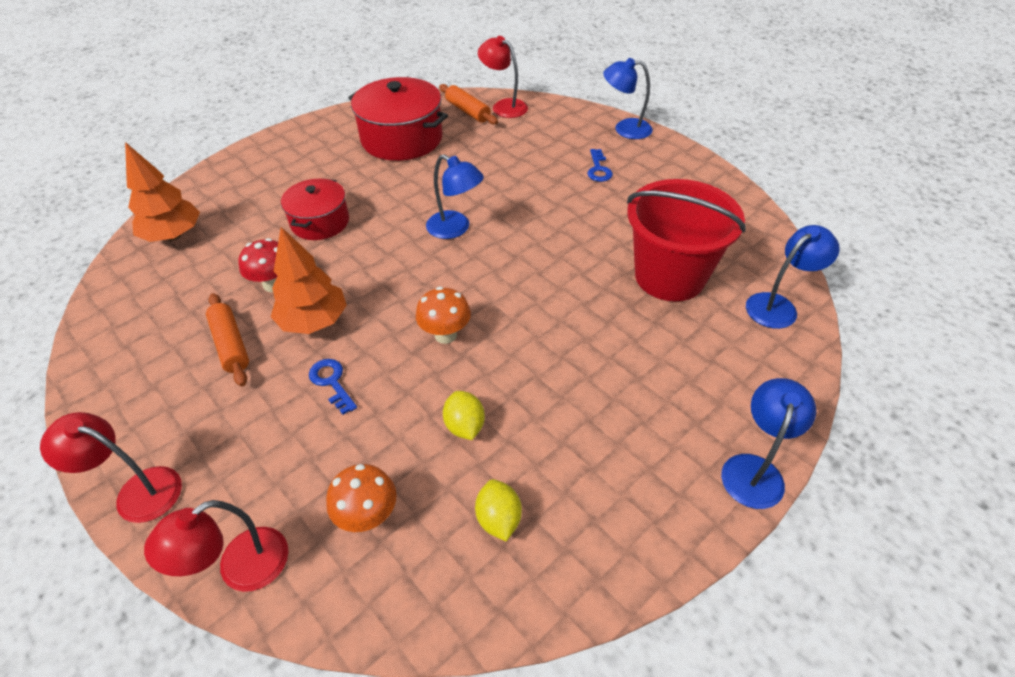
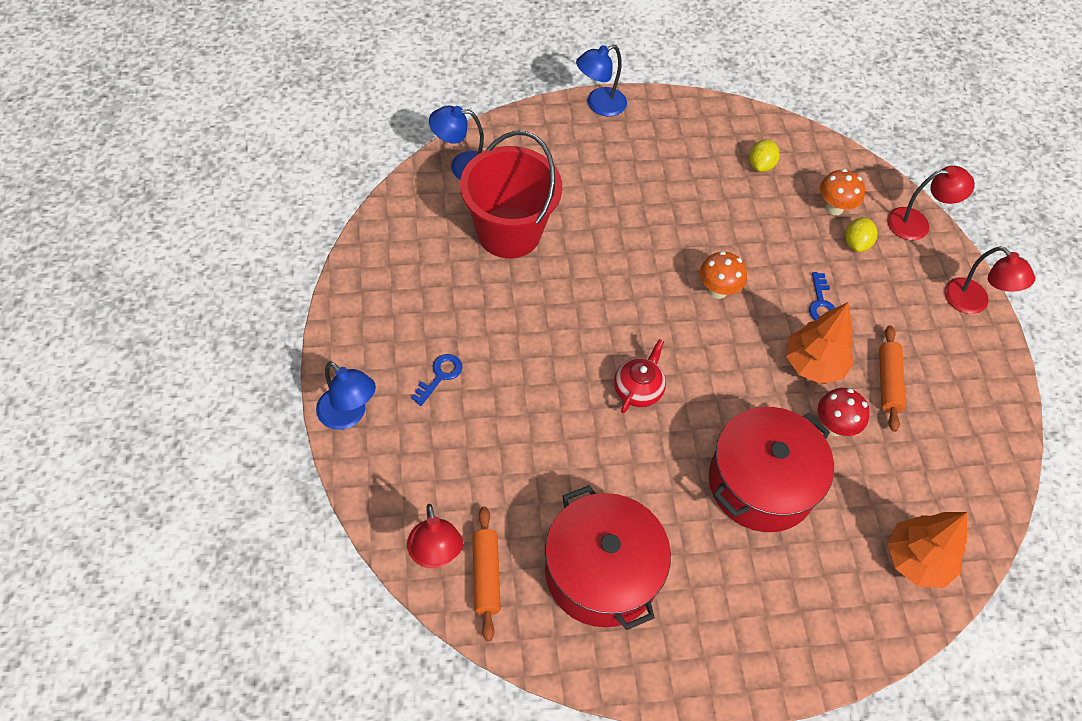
camera: 150 degrees left, 10 degrees up
(320, 222) = (761, 483): red pot -> red pot, size x1.61
(455, 229) = (638, 389): blue lamp -> red teapot
(465, 426) = (747, 221): yellow lemon -> yellow lemon (856, 243)

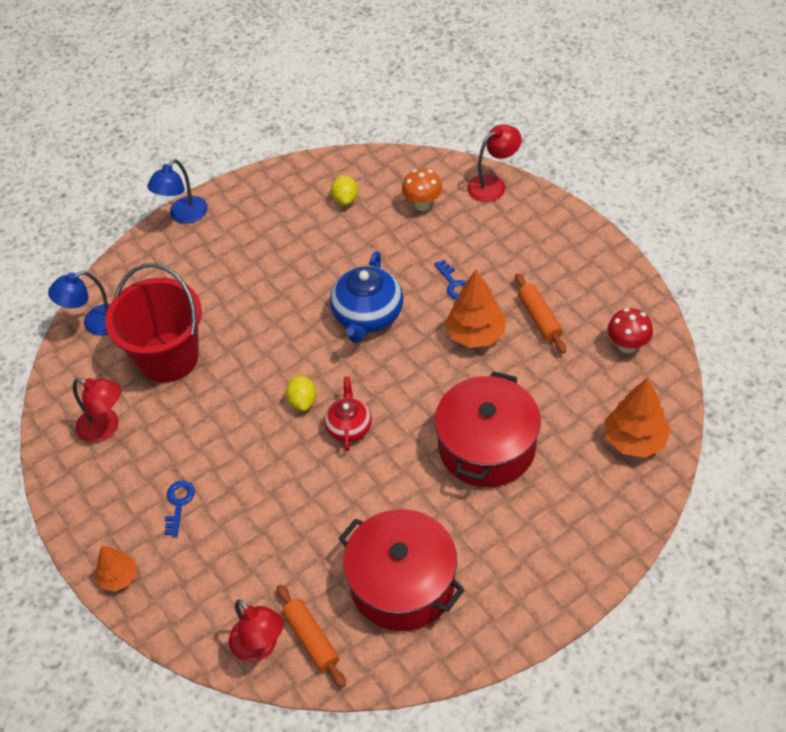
camera: 20 degrees left, 5 degrees down
(348, 415) = (119, 577): blue lamp -> orange tree
(717, 290) = (367, 316): orange mushroom -> blue teapot
(834, 426) = (517, 373): red mushroom -> red mushroom (627, 345)
(856, 243) = (455, 224): yellow lemon -> yellow lemon (302, 401)
(973, 303) = (569, 224): red lamp -> red lamp (106, 428)

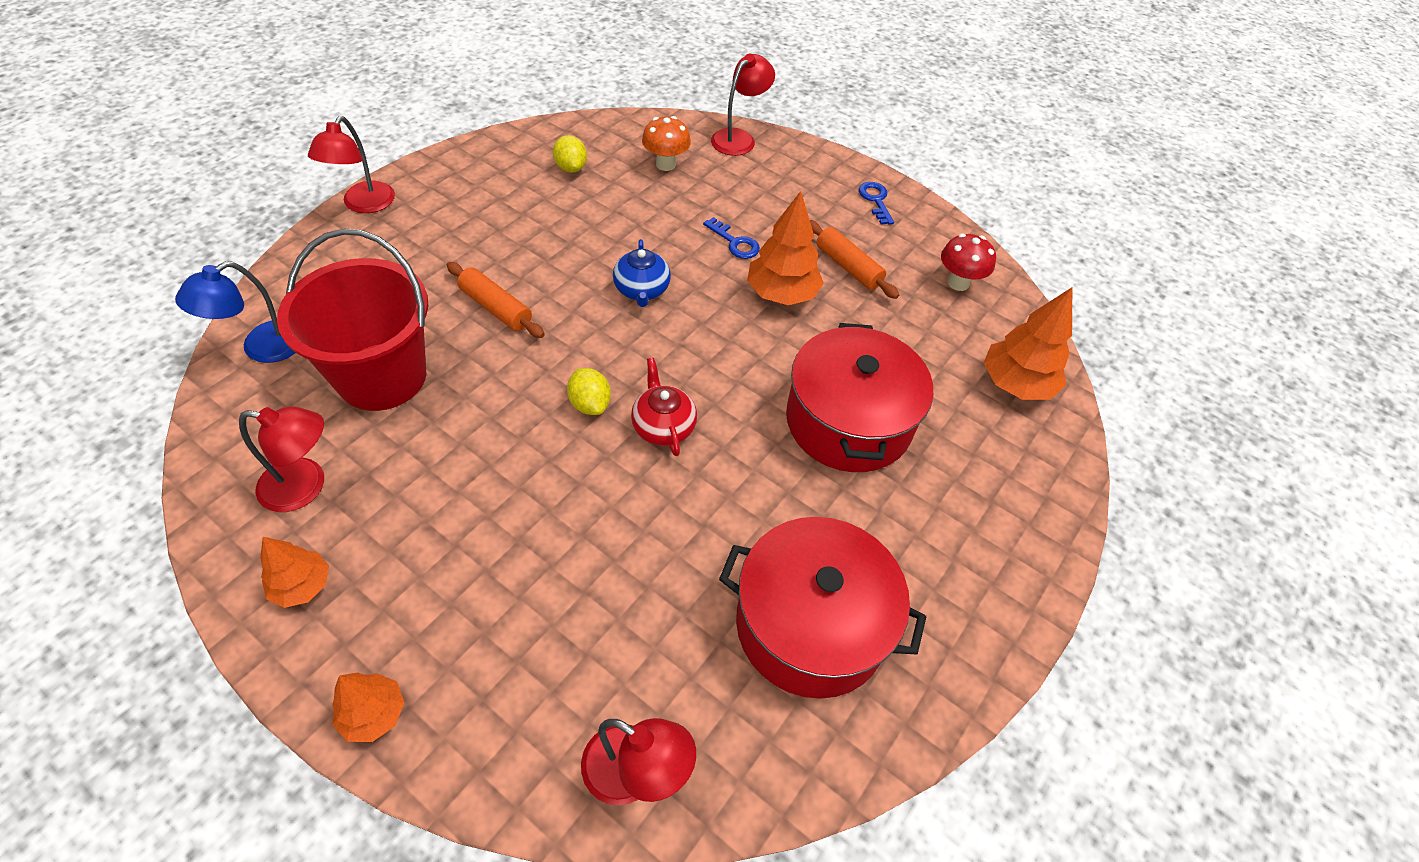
camera: 25 degrees left, 0 degrees up
(92, 492) = (302, 586): none -> orange tree
(178, 504) = (446, 576): blue key -> blue key (875, 200)
(183, 215) = (364, 205): blue lamp -> red lamp
(311, 639) = (709, 741): orange rolling pin -> orange rolling pin (496, 308)
(367, 316) = (641, 290): blue teapot -> blue teapot, size x0.61

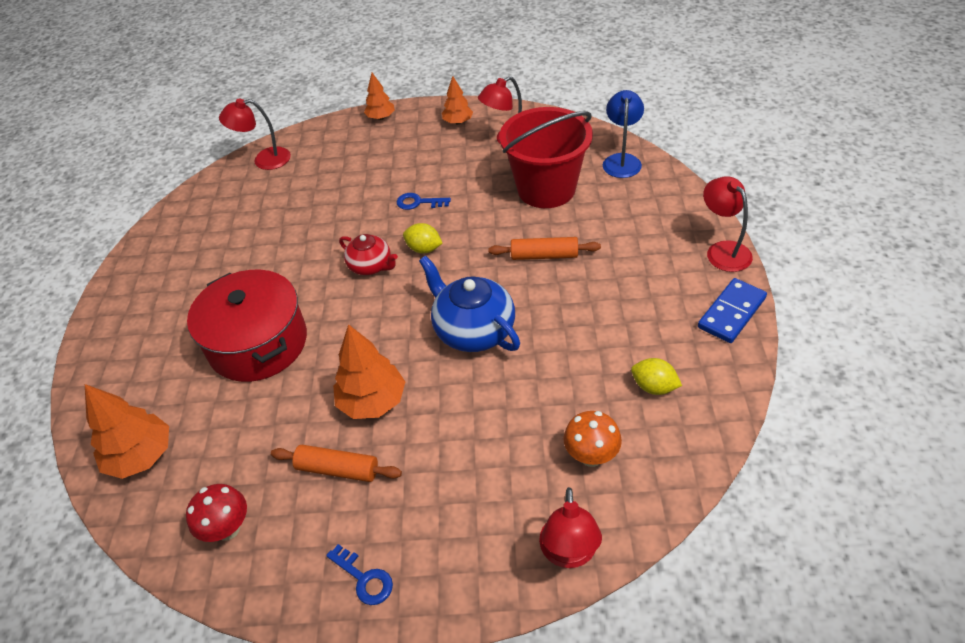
camera: 150 degrees right, 5 degrees down
(445, 167) = (731, 312): none -> blue domino
(641, 290) = (473, 330): blue teapot -> blue teapot, size x1.64
(735, 242) = (449, 420): blue key -> blue key (418, 202)
(810, 625) = (219, 239): red pot -> none

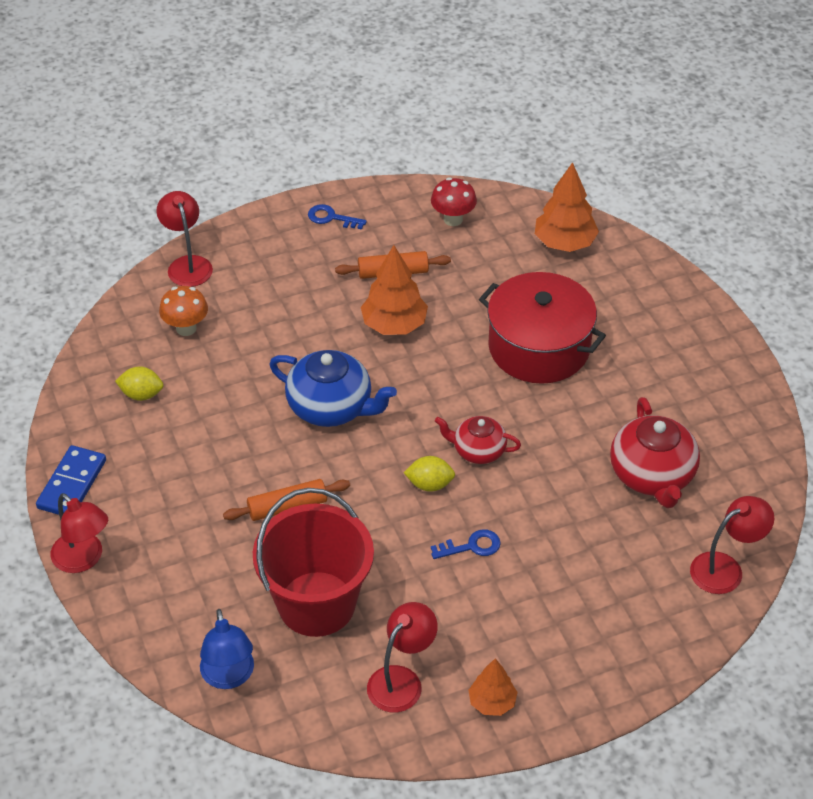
camera: 155 degrees right, 0 degrees up
(258, 221) = (652, 475): none -> red teapot
(381, 117) = (615, 686): orange tree -> none

